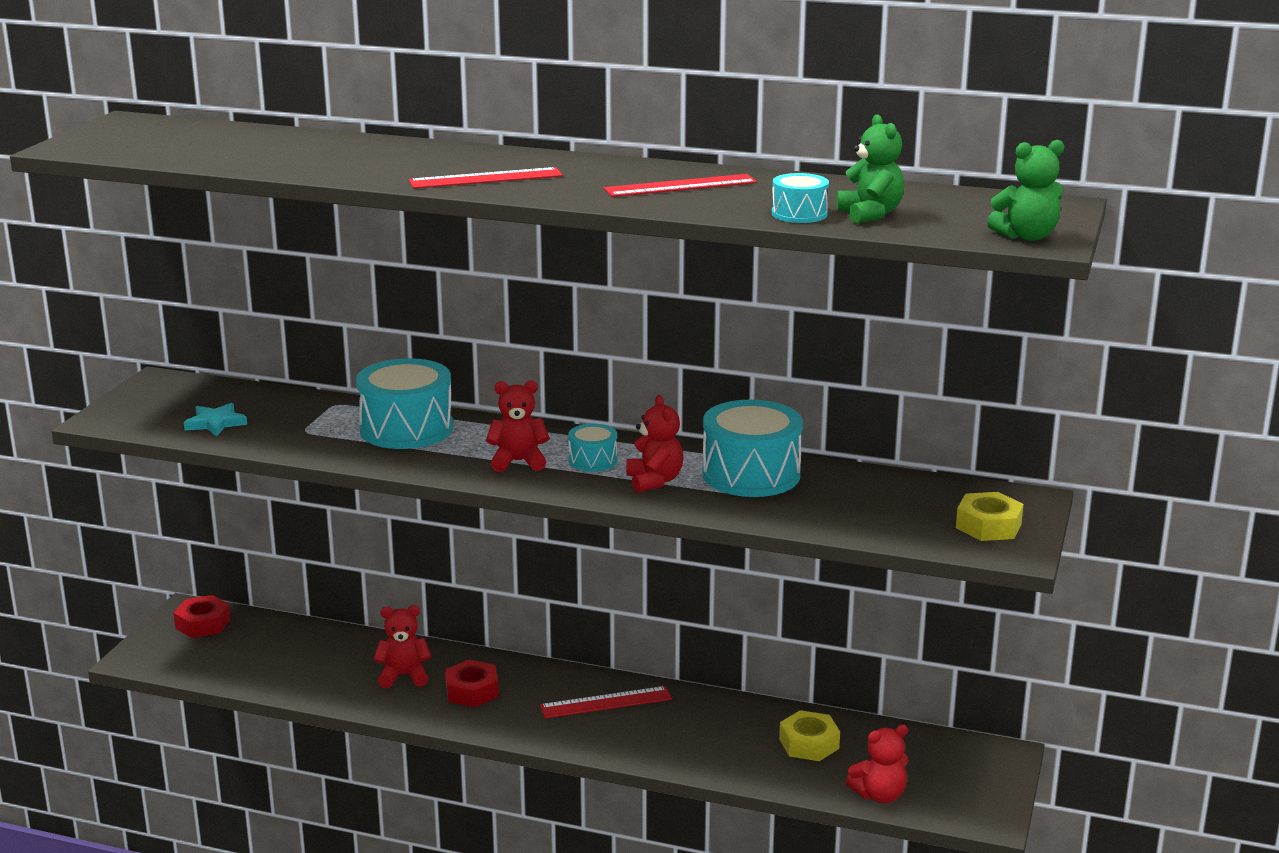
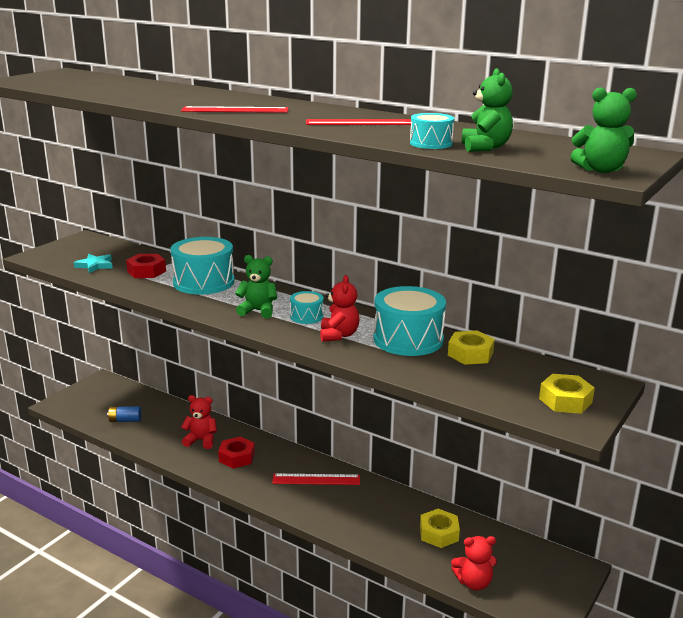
camera: 15 degrees right, 0 degrees up
(203, 624) = (106, 389): red nut -> red nut (146, 271)
(265, 665) = (125, 420): none -> blue battery
(518, 462) = (258, 311): red teddy bear -> green teddy bear
(842, 483) = (470, 354): none -> yellow nut

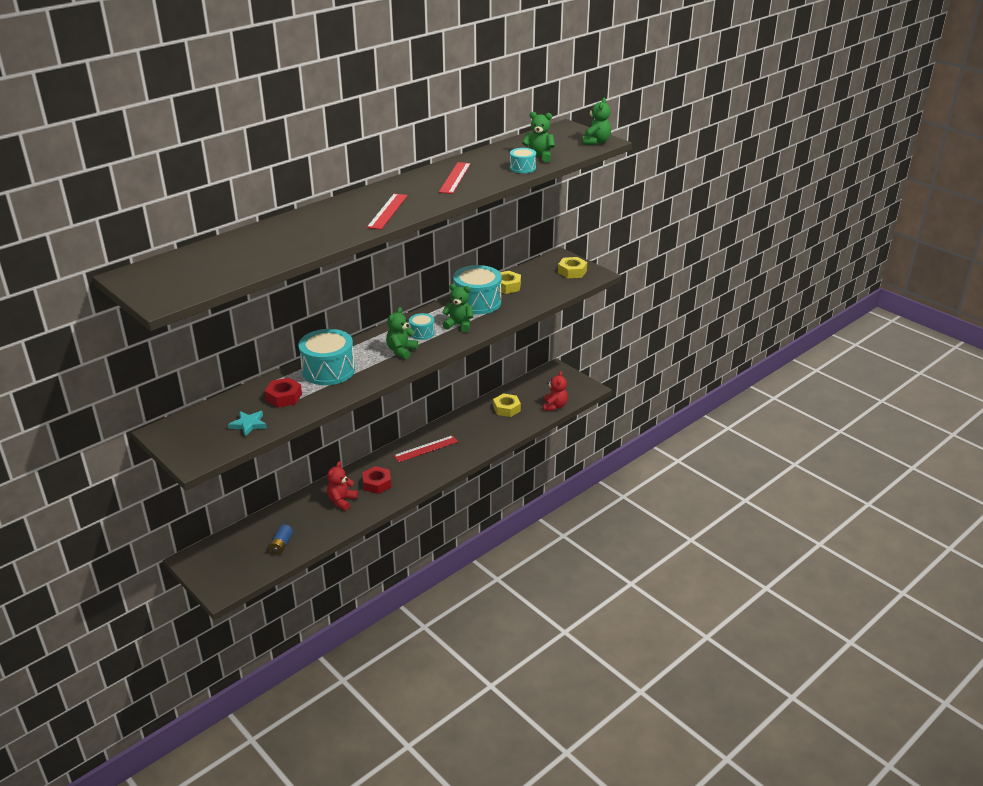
camera: 75 degrees left, 10 degrees up
(316, 479) = (426, 449): red ruler -> red ruler turned 45 degrees clockwise
(339, 335) = (459, 325): red teddy bear -> green teddy bear

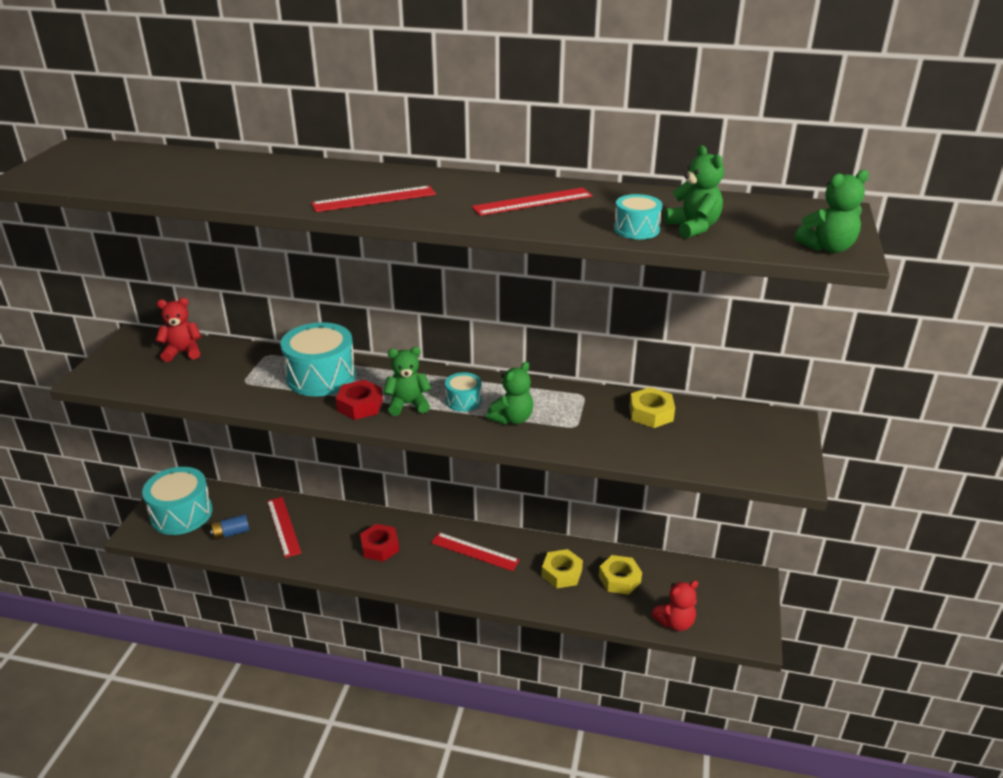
camera: 55 degrees right, 0 degrees up
(248, 424) = (176, 378): turquoise star -> none
(284, 397) = (244, 374): red nut -> red nut (360, 405)
(305, 518) = (284, 526): none -> red ruler
(342, 501) = (330, 537): red teddy bear -> red teddy bear (183, 352)
(459, 325) = (512, 419): green teddy bear -> green teddy bear turned 60 degrees clockwise
(477, 302) = (582, 408): turquoise drum -> turquoise drum (181, 514)
(572, 272) = (766, 450): yellow nut -> yellow nut (561, 573)

